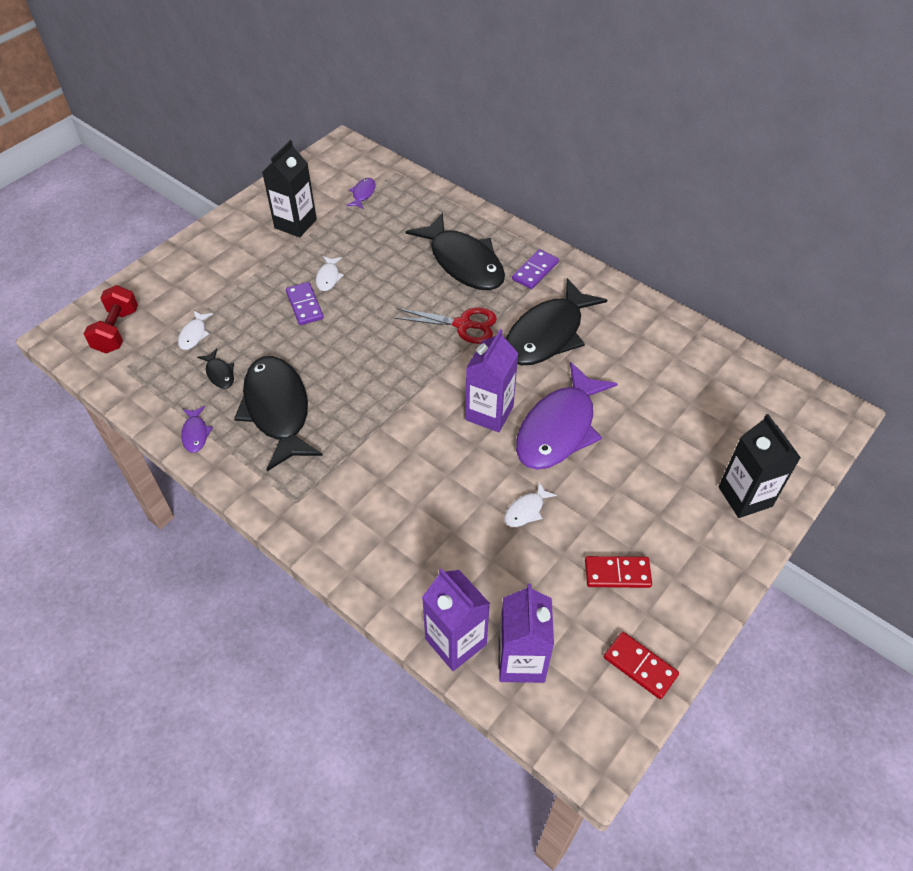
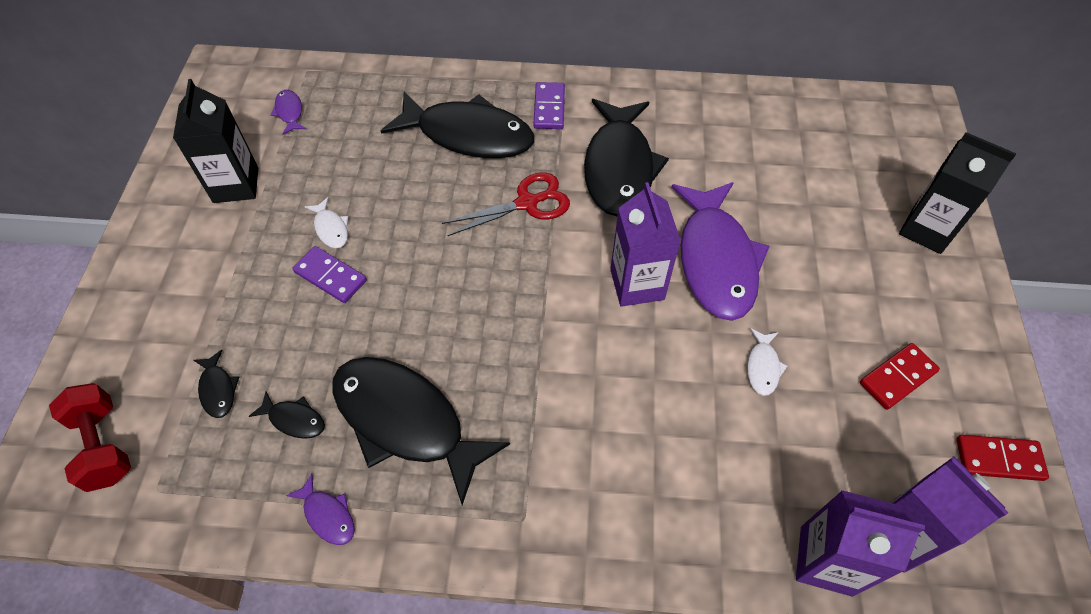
camera: 35 degrees left, 5 degrees up
(194, 334) = (218, 389): white fish -> black fish

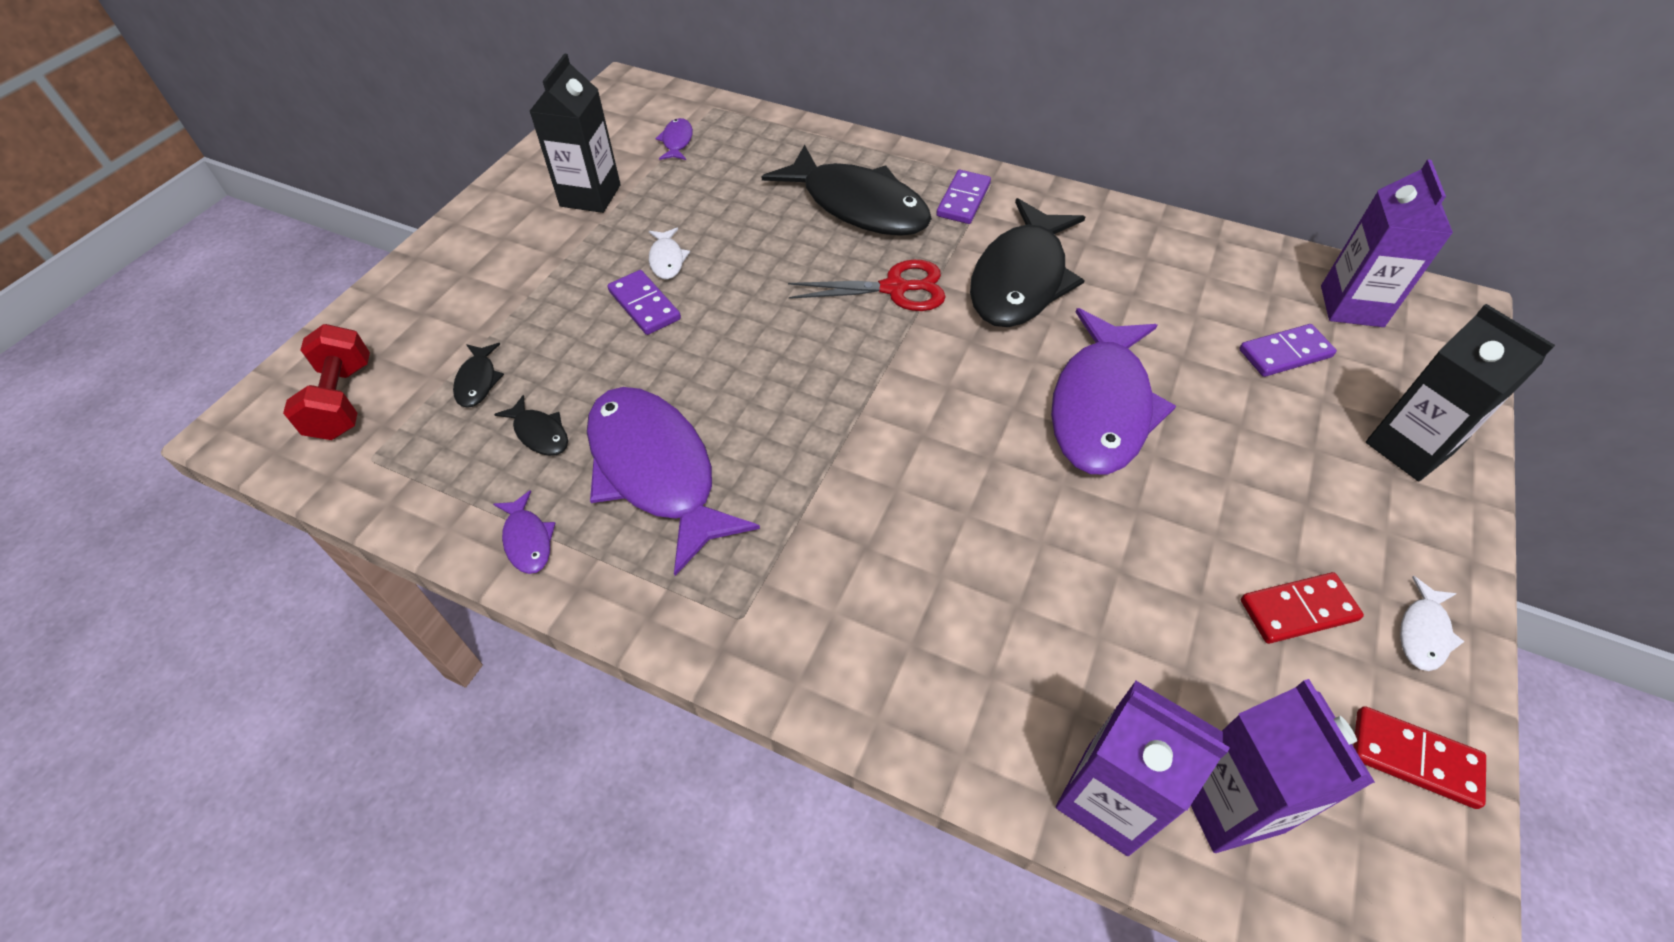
camera: 20 degrees right, 5 degrees down
(406, 421) = (656, 471): black fish -> purple fish
(637, 284) = (989, 406): purple carton -> purple carton (1351, 306)
(762, 367) = (1113, 542): white fish -> white fish (1423, 632)
(825, 178) = (1285, 353): none -> purple domino

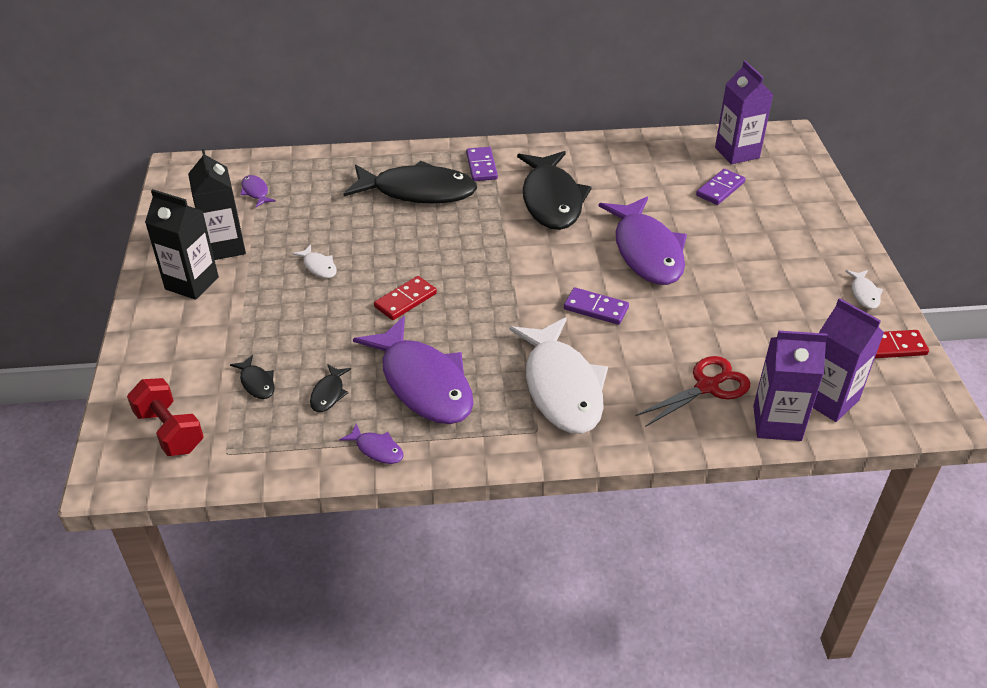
camera: 30 degrees left, 10 degrees down
(539, 433) = (328, 393): black fish -> black fish turned 90 degrees clockwise
(644, 305) = (329, 298): purple domino -> purple domino (596, 308)
(656, 471) = (423, 383): purple fish -> purple fish turned 150 degrees counterclockwise
(825, 565) = (561, 387): none -> white fish
(894, 288) = (481, 231): red scissors -> red scissors (707, 386)
(1298, 610) = (805, 307): red domino -> red domino (405, 300)
(1408, 448) = (807, 213): black carton -> black carton (192, 283)

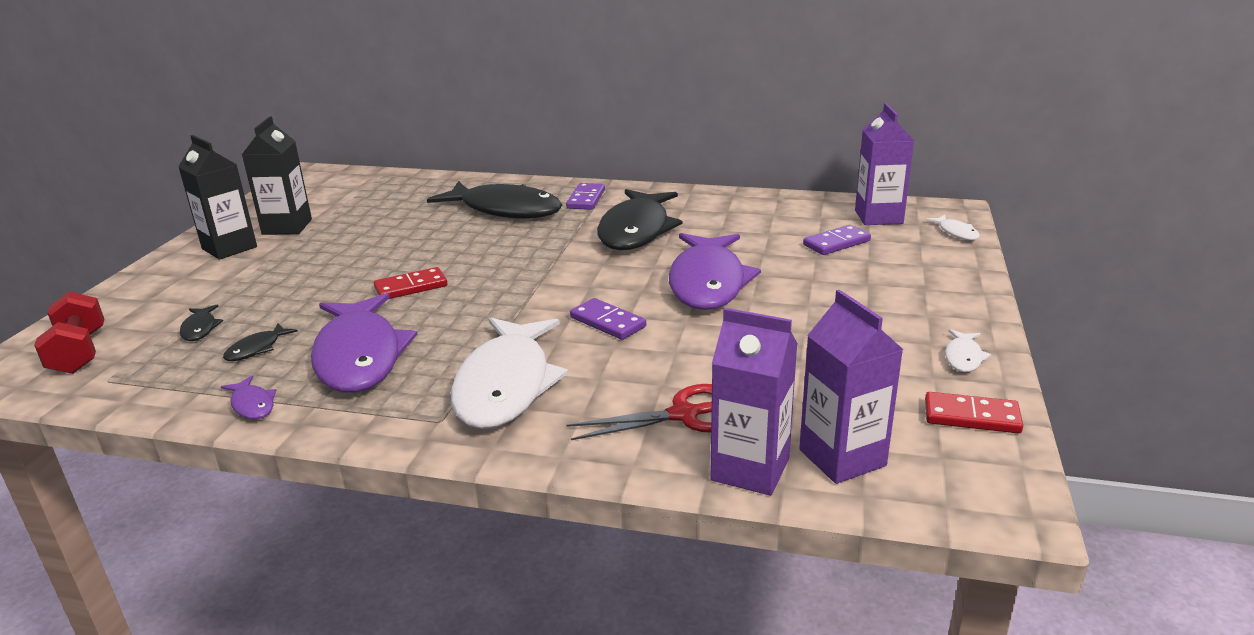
camera: 20 degrees right, 15 degrees down
(256, 192) = (356, 194): purple fish -> none
(318, 266) = (355, 251): white fish -> white fish (956, 232)

